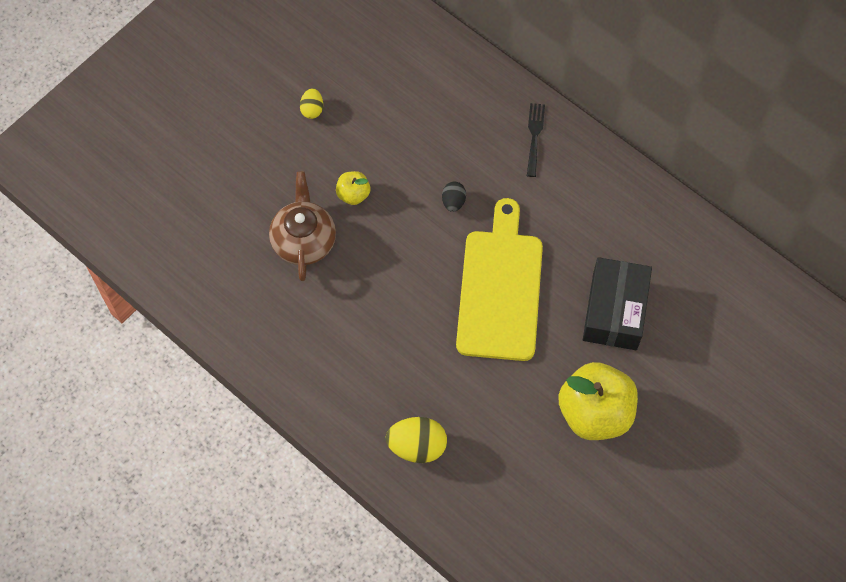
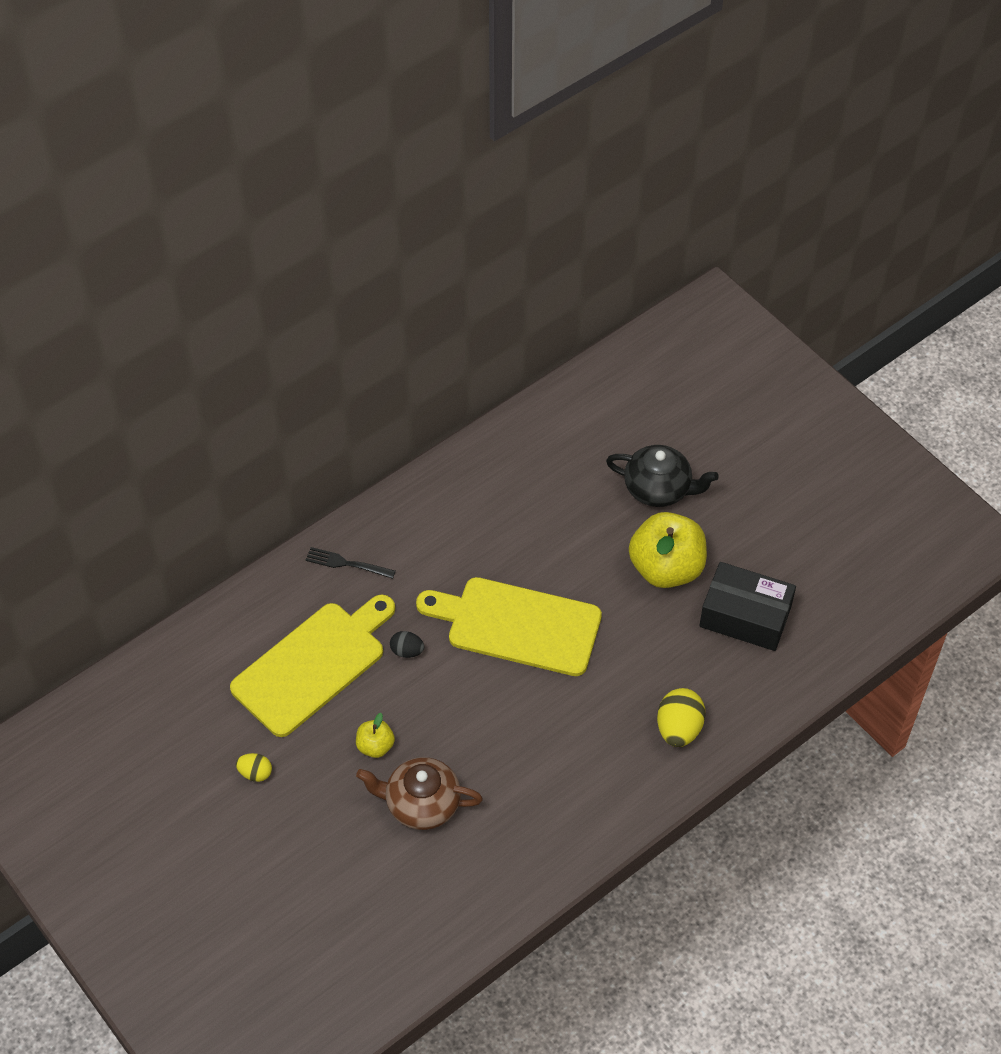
camera: 80 degrees left, 10 degrees down
(424, 131) = (313, 665): none -> yellow cutting board
(614, 311) = (561, 531): black box -> black box (745, 616)
(688, 394) = (658, 488): none -> black teapot

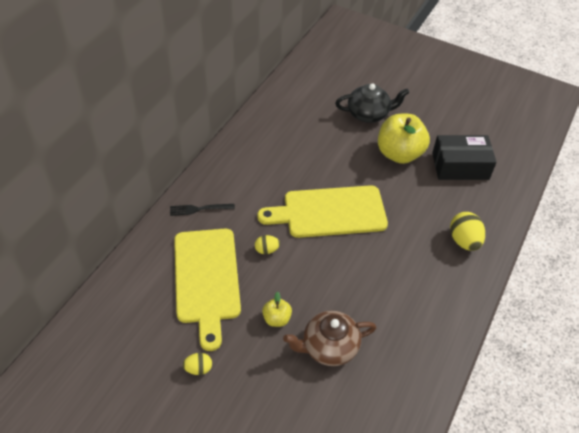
camera: 25 degrees left, 5 degrees down
(313, 665) = (206, 279): yellow cutting board -> yellow cutting board turned 150 degrees clockwise
(407, 651) = (266, 250): black egg -> yellow egg

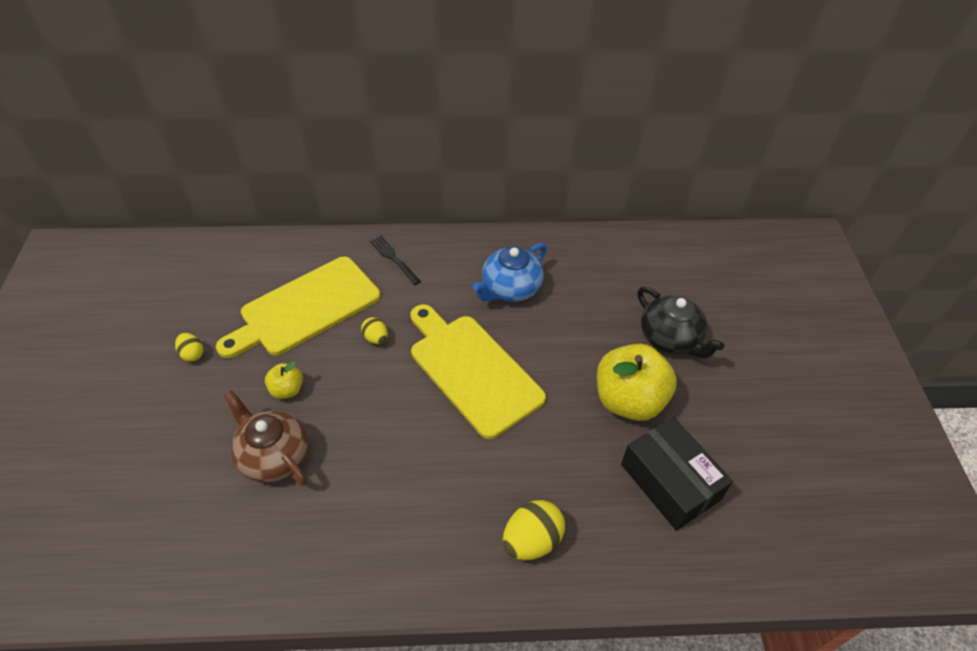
camera: 60 degrees right, 0 degrees up
(277, 162) = (510, 288): none -> blue teapot

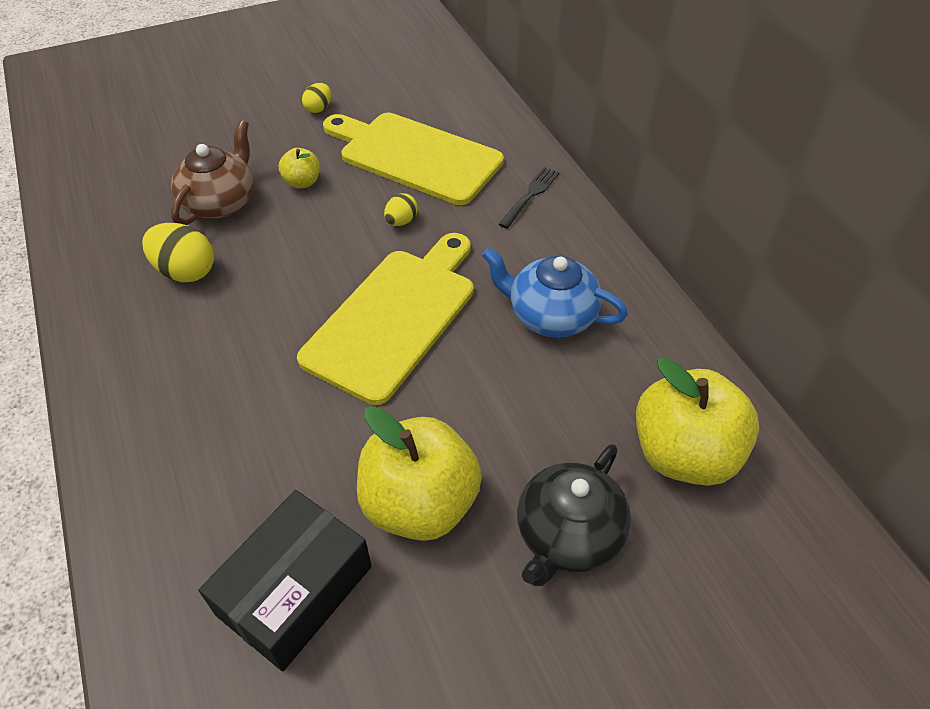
camera: 70 degrees right, 0 degrees up
(532, 540) = (166, 447): yellow egg -> yellow egg (186, 271)
(635, 271) = (684, 454): none -> yellow apple

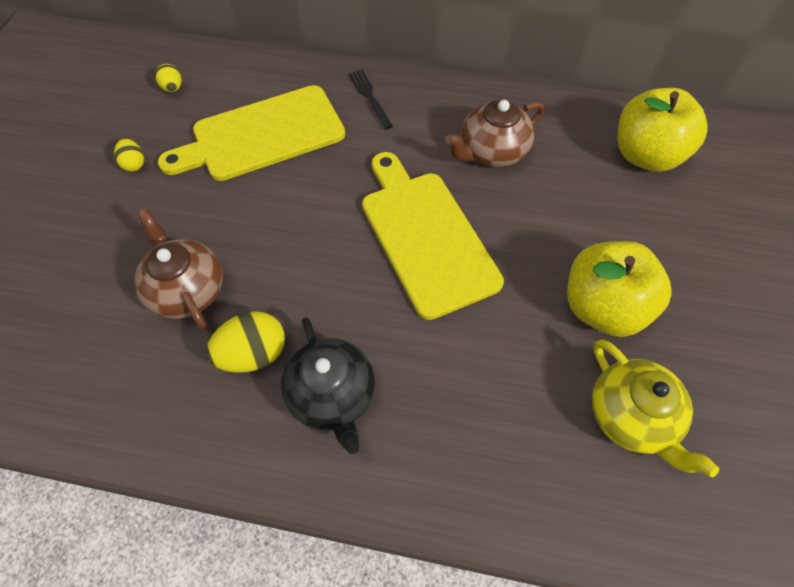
camera: 55 degrees left, 10 degrees up
(295, 590) = (632, 416): black box -> yellow teapot
(302, 182) = (219, 220): yellow apple -> none
(401, 221) = (328, 181): yellow egg -> yellow egg (173, 88)
(550, 315) = (492, 151): blue teapot -> brown teapot
(568, 535) = (671, 242): black teapot -> black teapot (332, 395)

